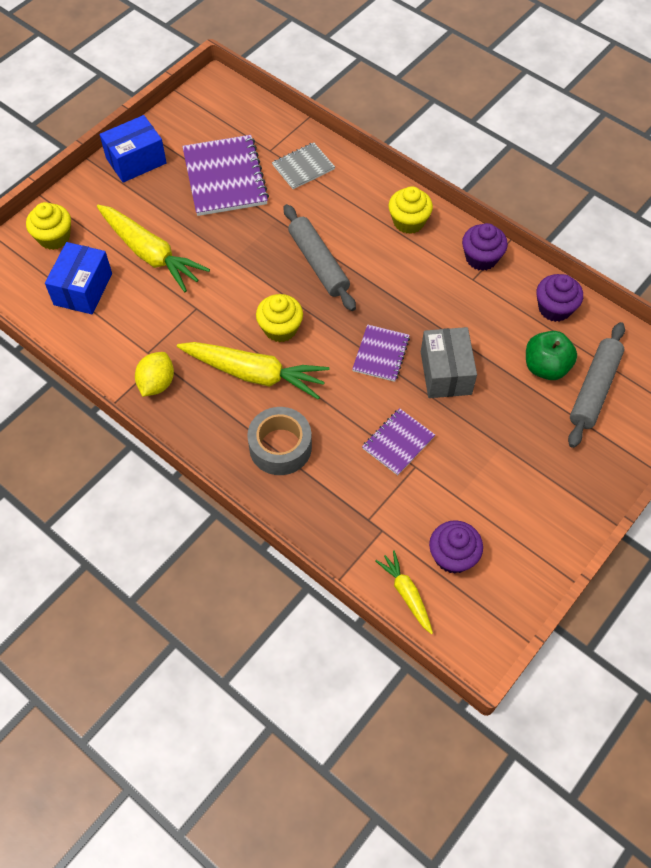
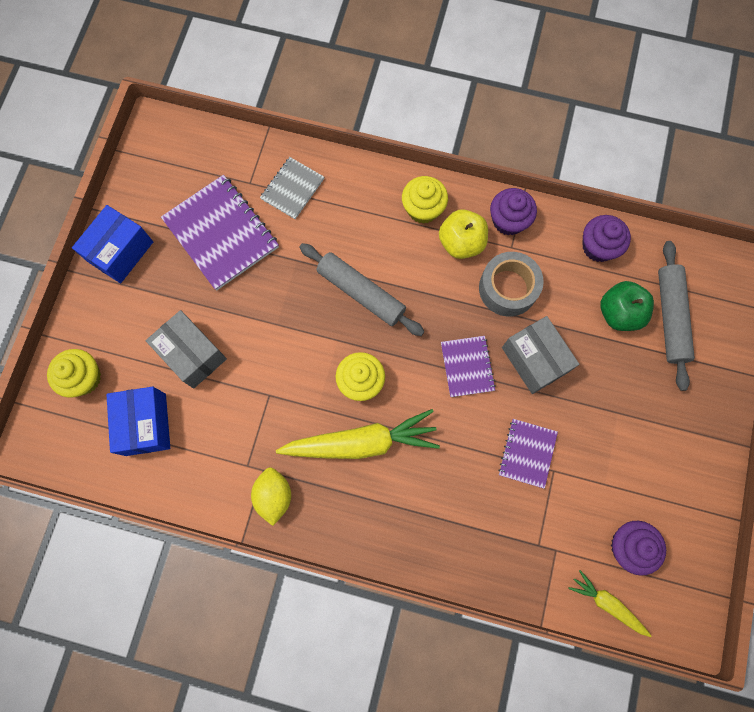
camera: 25 degrees left, 15 degrees up
(150, 254) = (192, 354): yellow carrot -> grey box
(280, 447) = (424, 509): grey tape -> grey tape (508, 288)
(428, 259) = (461, 243): none -> yellow apple

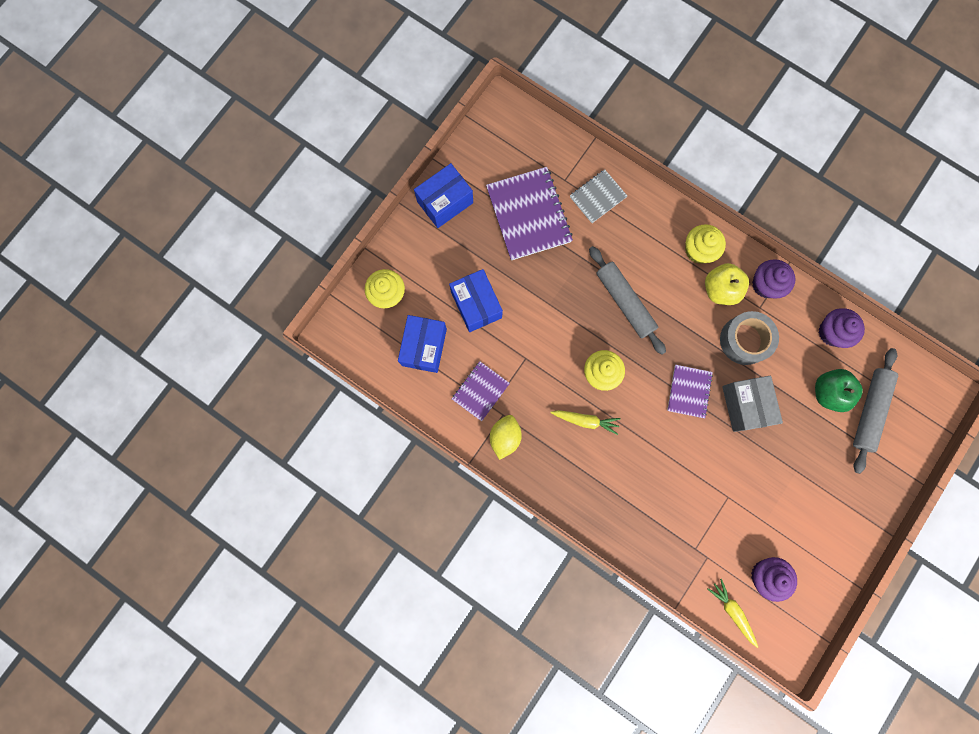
camera: 20 degrees right, 5 degrees up
(192, 354) = (476, 305): grey box -> blue box
(361, 442) = (585, 420): yellow carrot -> yellow carrot, size x0.53
(527, 453) = (712, 476): purple notebook -> purple notebook (480, 391)

